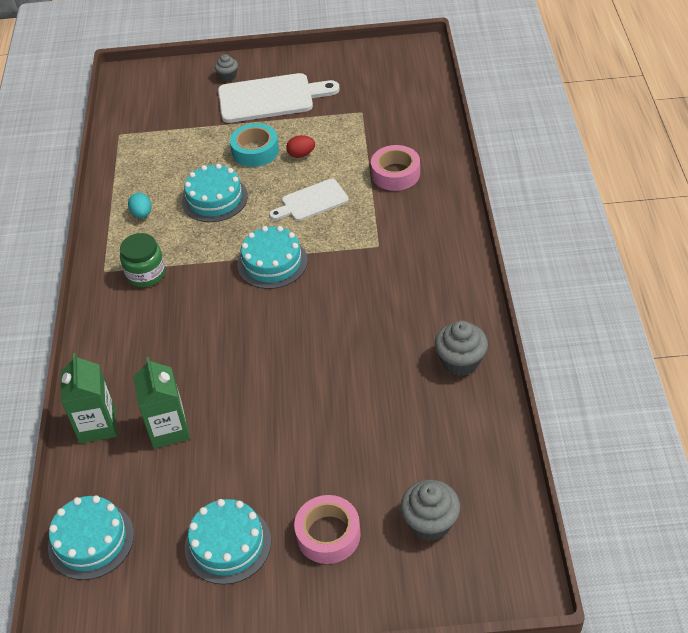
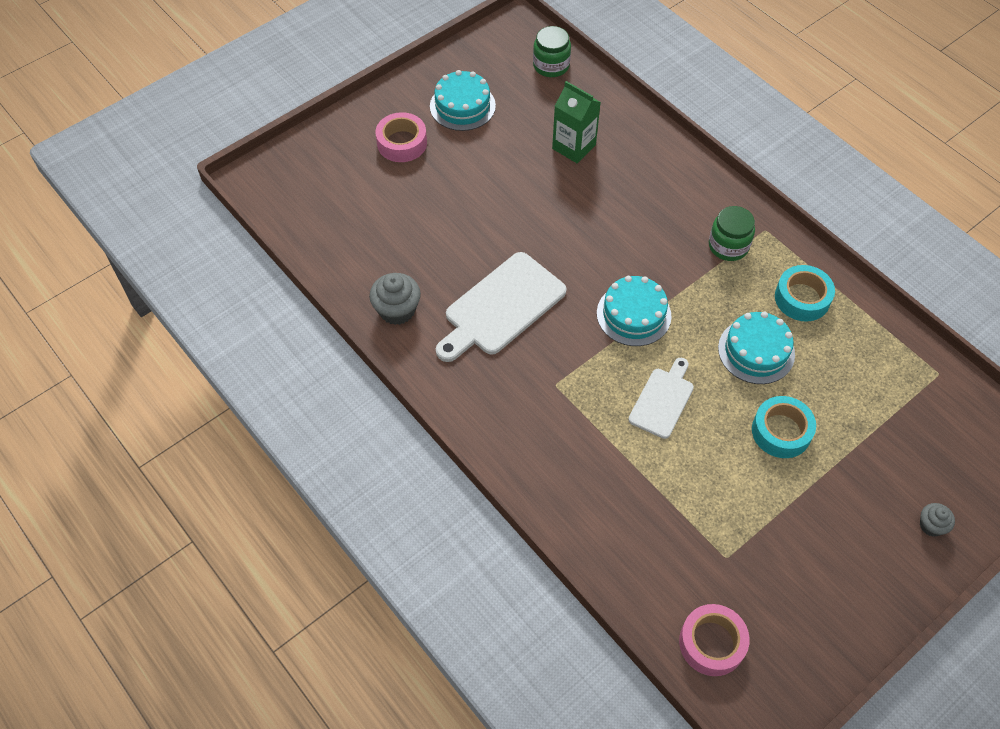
camera: 140 degrees right, 10 degrees up
(91, 540) = (551, 65): turquoise cake -> green jar
(97, 425) = (626, 124): green carton -> none
(142, 214) = (802, 298): turquoise egg -> turquoise tape
(270, 98) = (846, 518): white cutting board -> white cutting board (501, 307)
(301, 154) = (730, 454): red egg -> none
(395, 174) = (611, 484): pink tape -> pink tape (712, 643)
(430, 522) = (338, 183): grey cupcake -> none

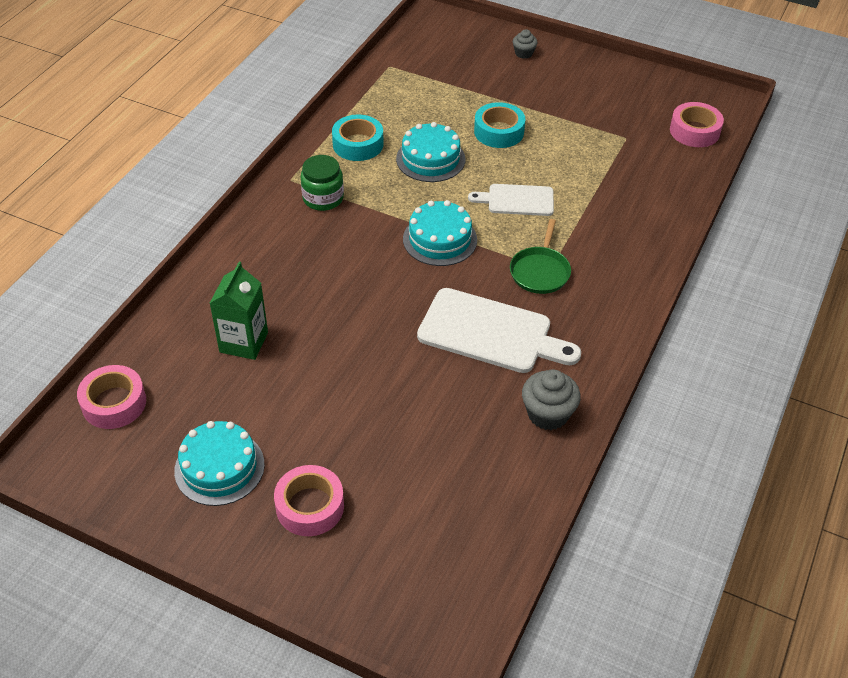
camera: 115 degrees left, 10 degrees down
(551, 65) = (114, 403): green jar -> pink tape
(555, 376) = (540, 271): none -> green pan

